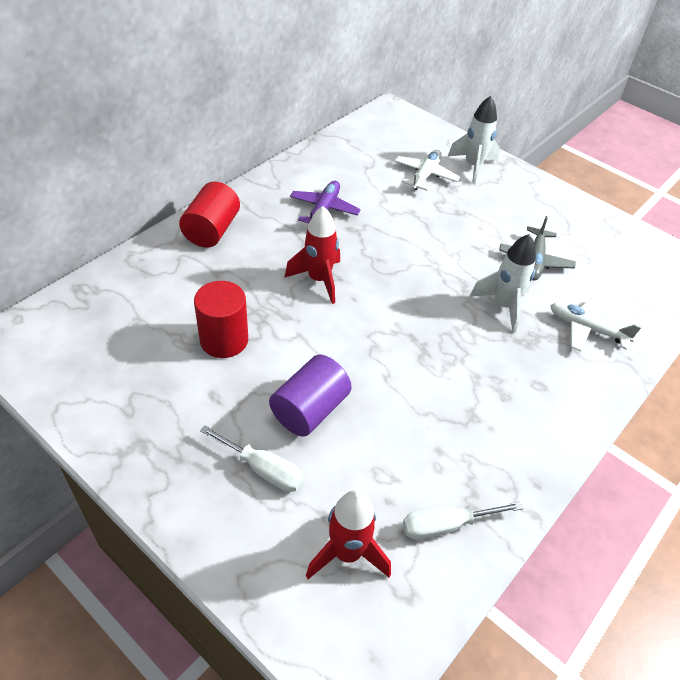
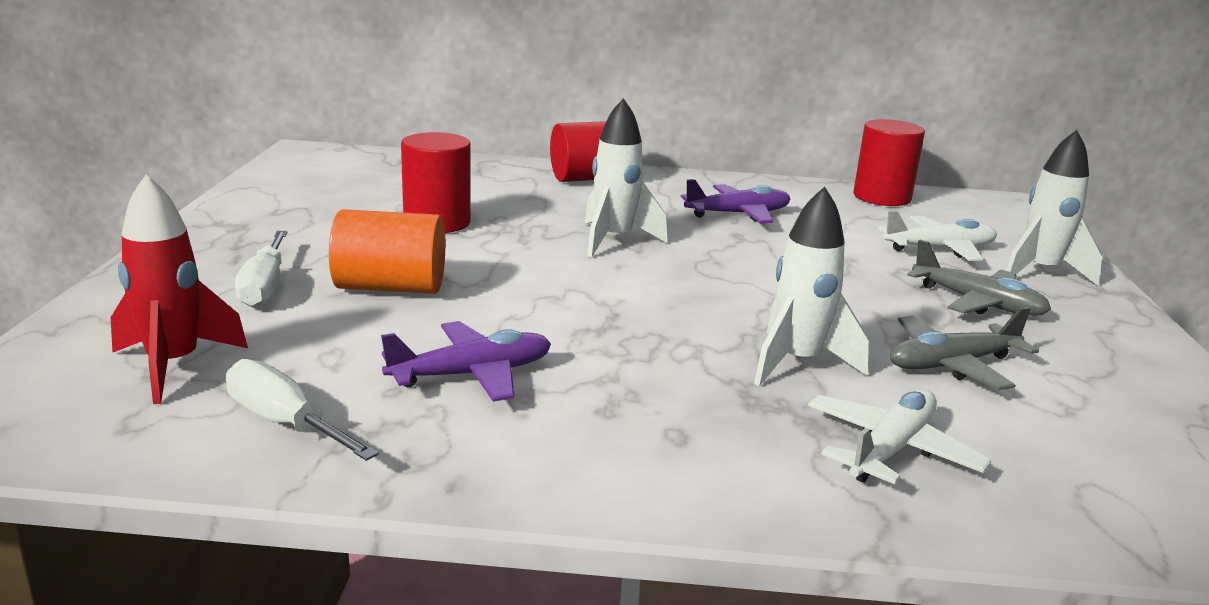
camera: 55 degrees right, 25 degrees down
(310, 410) = (390, 287): purple cylinder -> orange cylinder
(319, 280) = (614, 240): red rocket -> white rocket
(347, 144) = (882, 197): none -> red cylinder
(441, 427) = (472, 375): none -> purple plane
(487, 209) = (977, 303): none -> grey plane
(586, 328) = (890, 449): white plane -> white plane turned 45 degrees clockwise

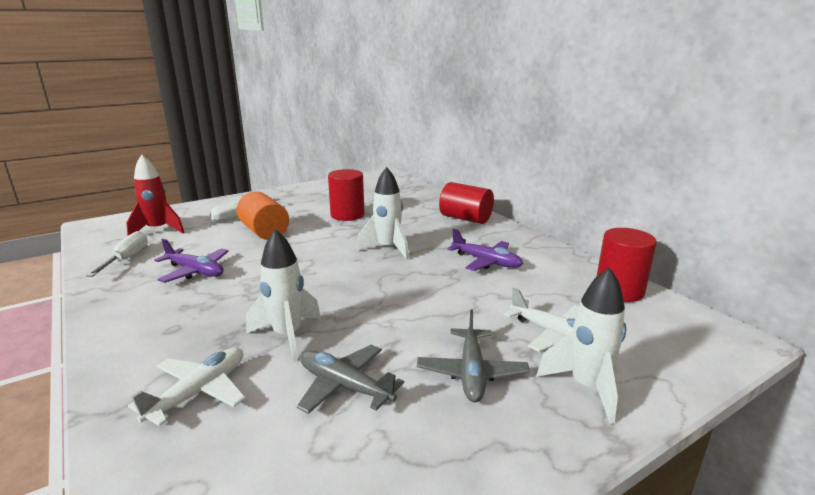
camera: 55 degrees right, 0 degrees up
(890, 449) = (199, 392): white plane -> white plane turned 60 degrees counterclockwise

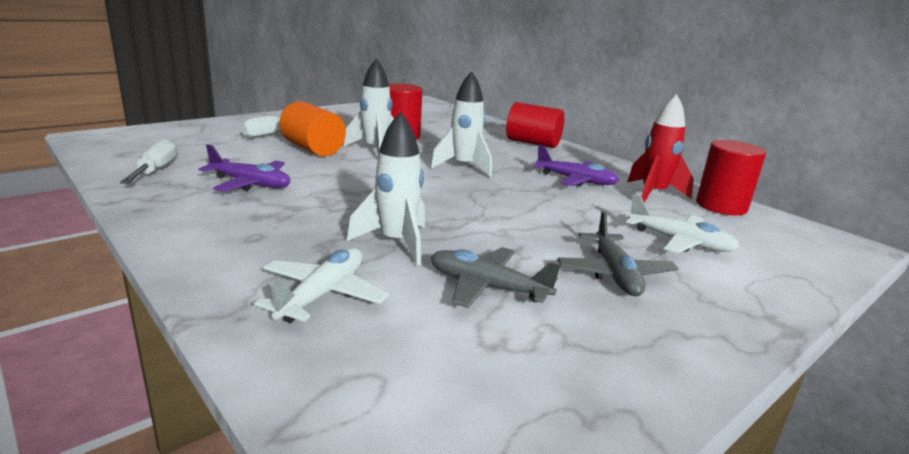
camera: 10 degrees left, 0 degrees up
(158, 230) = (179, 144): red rocket -> red rocket (653, 194)
(587, 387) = (734, 284): white rocket -> white rocket (375, 150)

